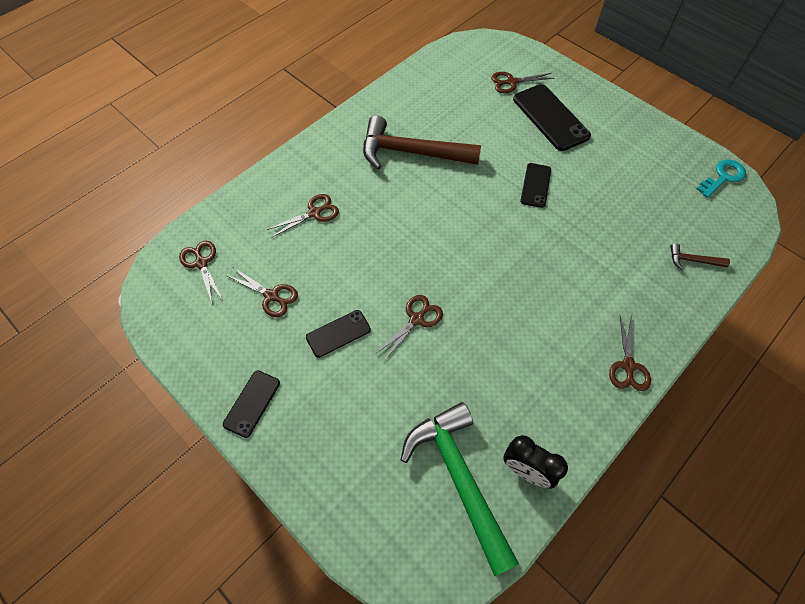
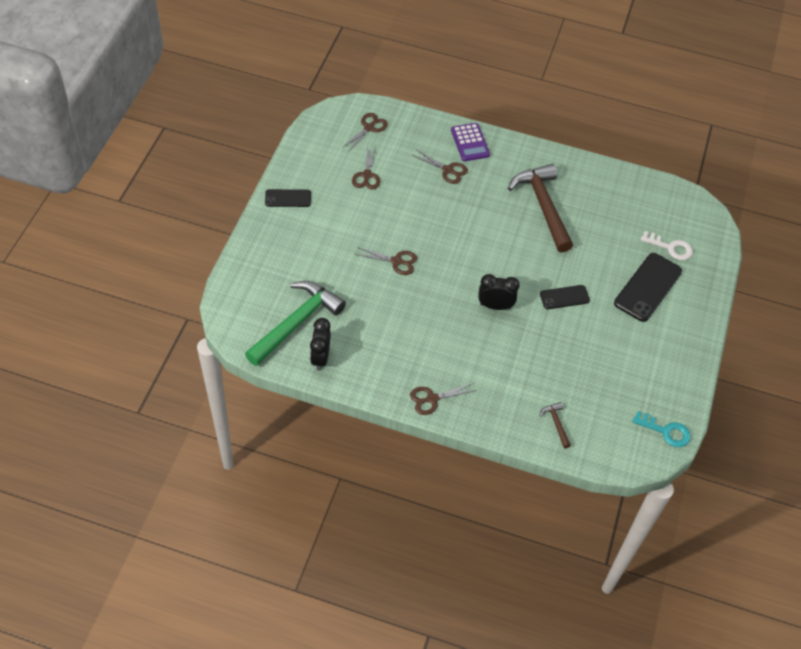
camera: 60 degrees right, 5 degrees down
(289, 177) = (470, 142): none -> purple calculator
(338, 333) = (360, 222): black phone -> none
(511, 82) = (670, 248): brown scissors -> white key
(522, 249) = (495, 306): none -> black clock

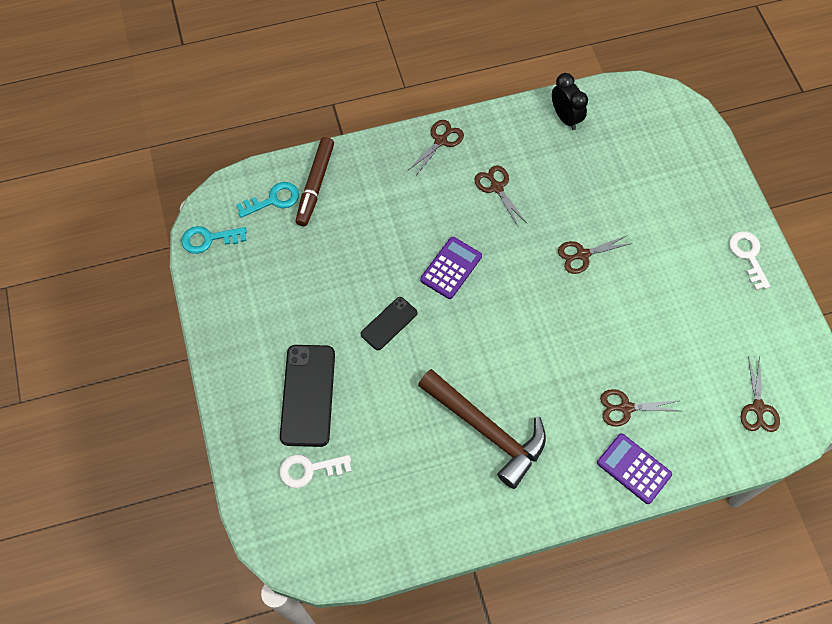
camera: 150 degrees right, 10 degrees up
(288, 198) = (748, 256): black phone -> white key
(296, 323) = (615, 135): green hammer -> none
(367, 175) = (701, 339): brown scissors -> brown scissors (497, 187)
(495, 306) = (451, 268): black clock -> purple calculator
(556, 424) = (315, 185): brown hammer -> brown marker
(597, 432) = (273, 200): none -> turquoise key

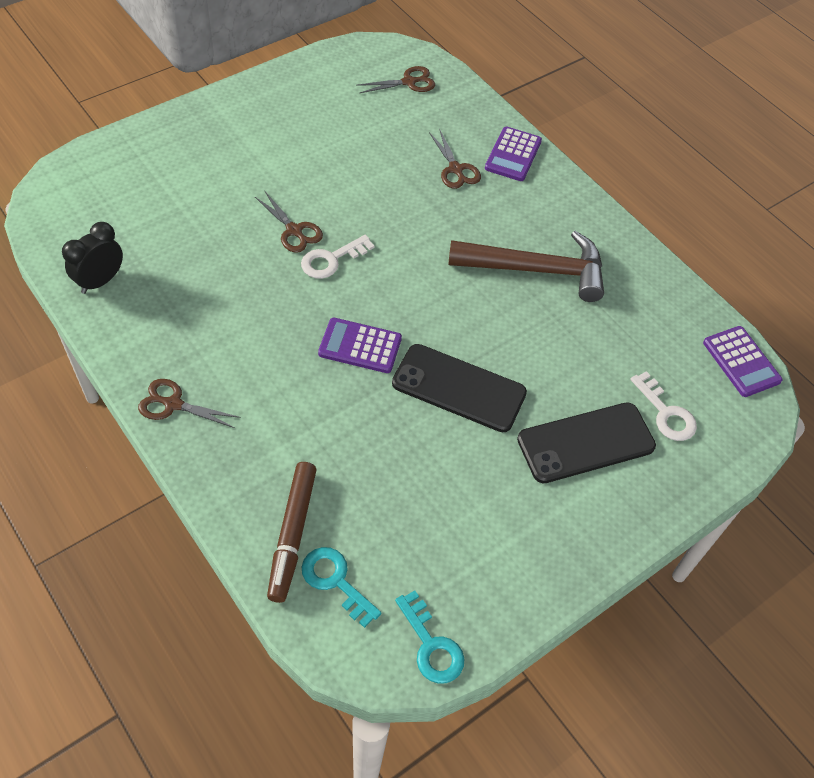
camera: 115 degrees left, 10 degrees down
(315, 185) = (292, 534): brown marker -> brown marker turned 105 degrees clockwise
(333, 561) = (741, 362): none -> purple calculator
(389, 323) = (459, 388): black phone -> black phone, size x1.73
(486, 430) = (536, 270): brown hammer -> brown hammer turned 75 degrees clockwise
(497, 187) = (229, 327): brown scissors -> none
(748, 256) = (245, 104): white key -> white key (331, 260)

